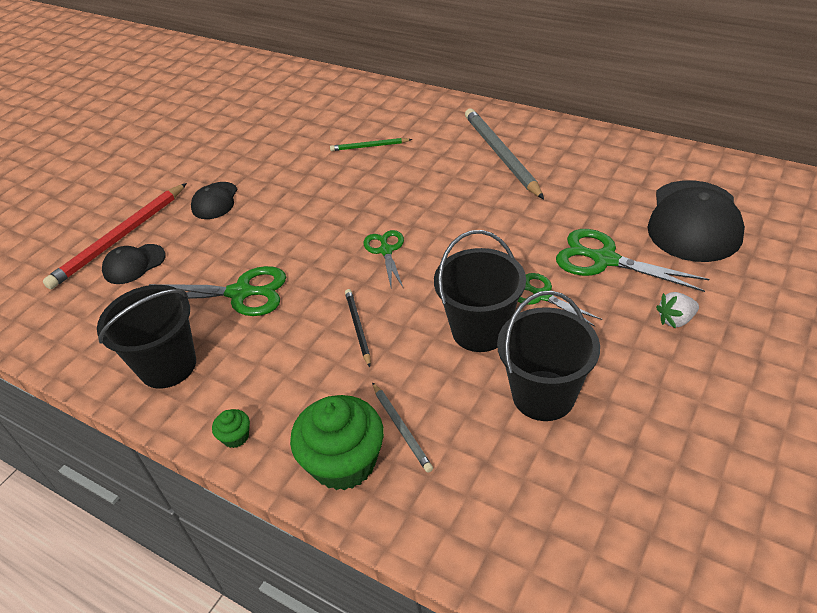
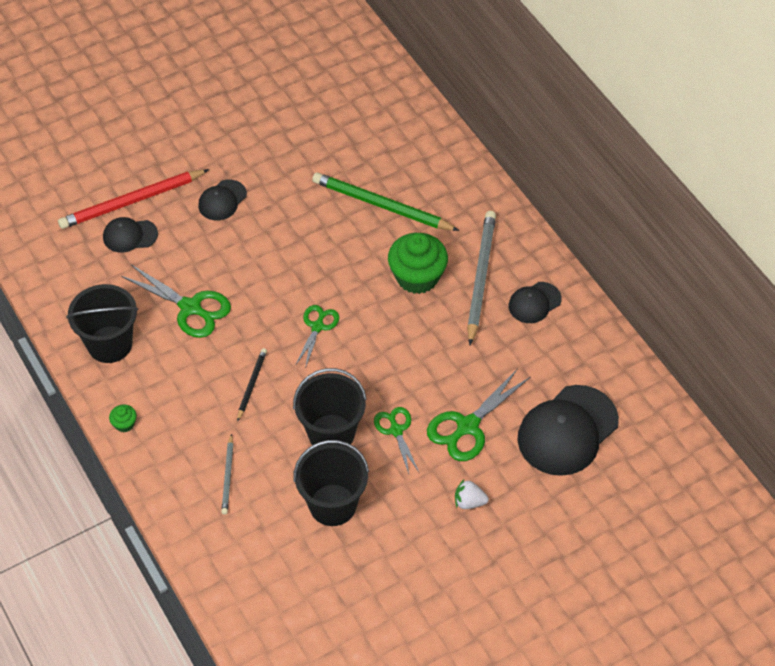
camera: 25 degrees right, 10 degrees up
(344, 462) = (178, 479): green cupcake -> green cupcake (417, 277)
(369, 146) = (381, 205): green pencil -> green pencil, size x1.96
(563, 151) = (534, 303): none -> black cap
(605, 260) = (468, 426): green scissors -> green scissors turned 105 degrees counterclockwise

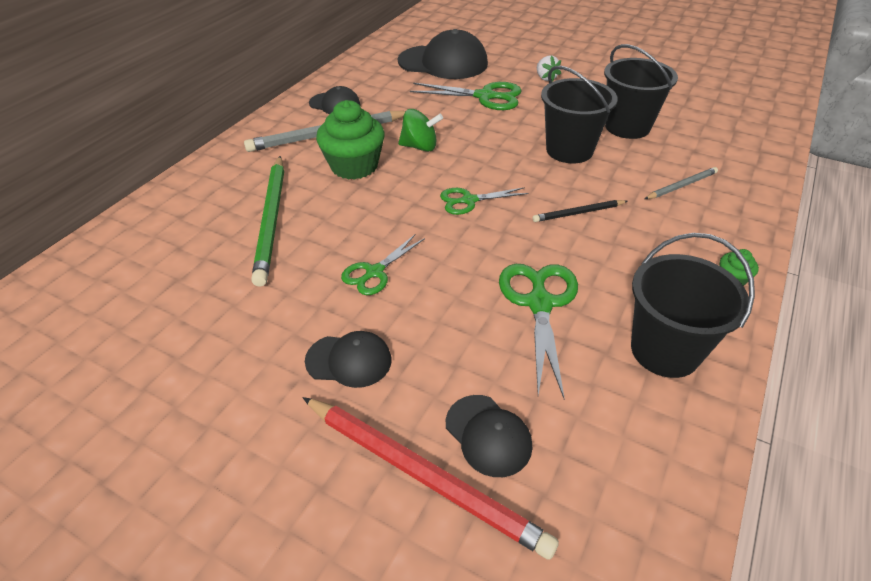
camera: 120 degrees left, 10 degrees down
(396, 430) = (527, 123): green scissors -> green scissors (375, 272)
(414, 332) = (420, 147): none -> green spinning top

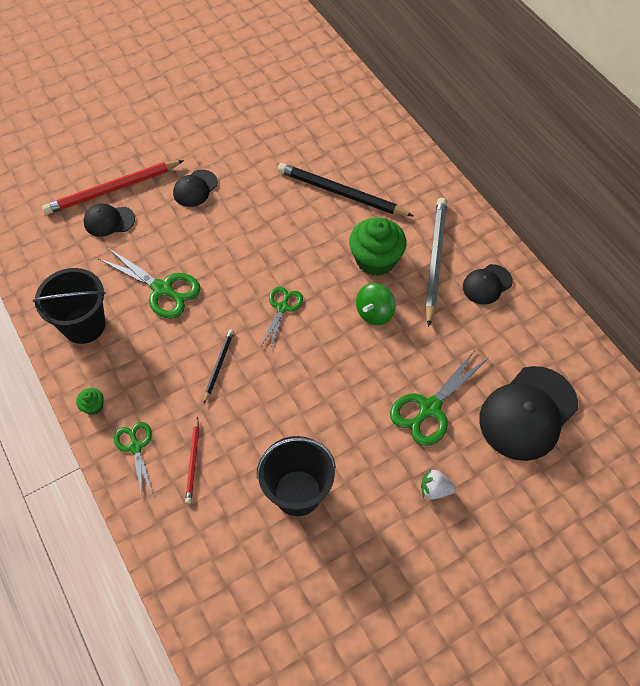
camera: 120 degrees right, 15 degrees up
(272, 220) = (341, 193): green pencil -> black pencil
(375, 272) = (251, 224): green scissors -> green scissors (135, 447)
(569, 150) = (296, 416): black bucket -> none
(681, 186) = (193, 461): grey pencil -> red pencil

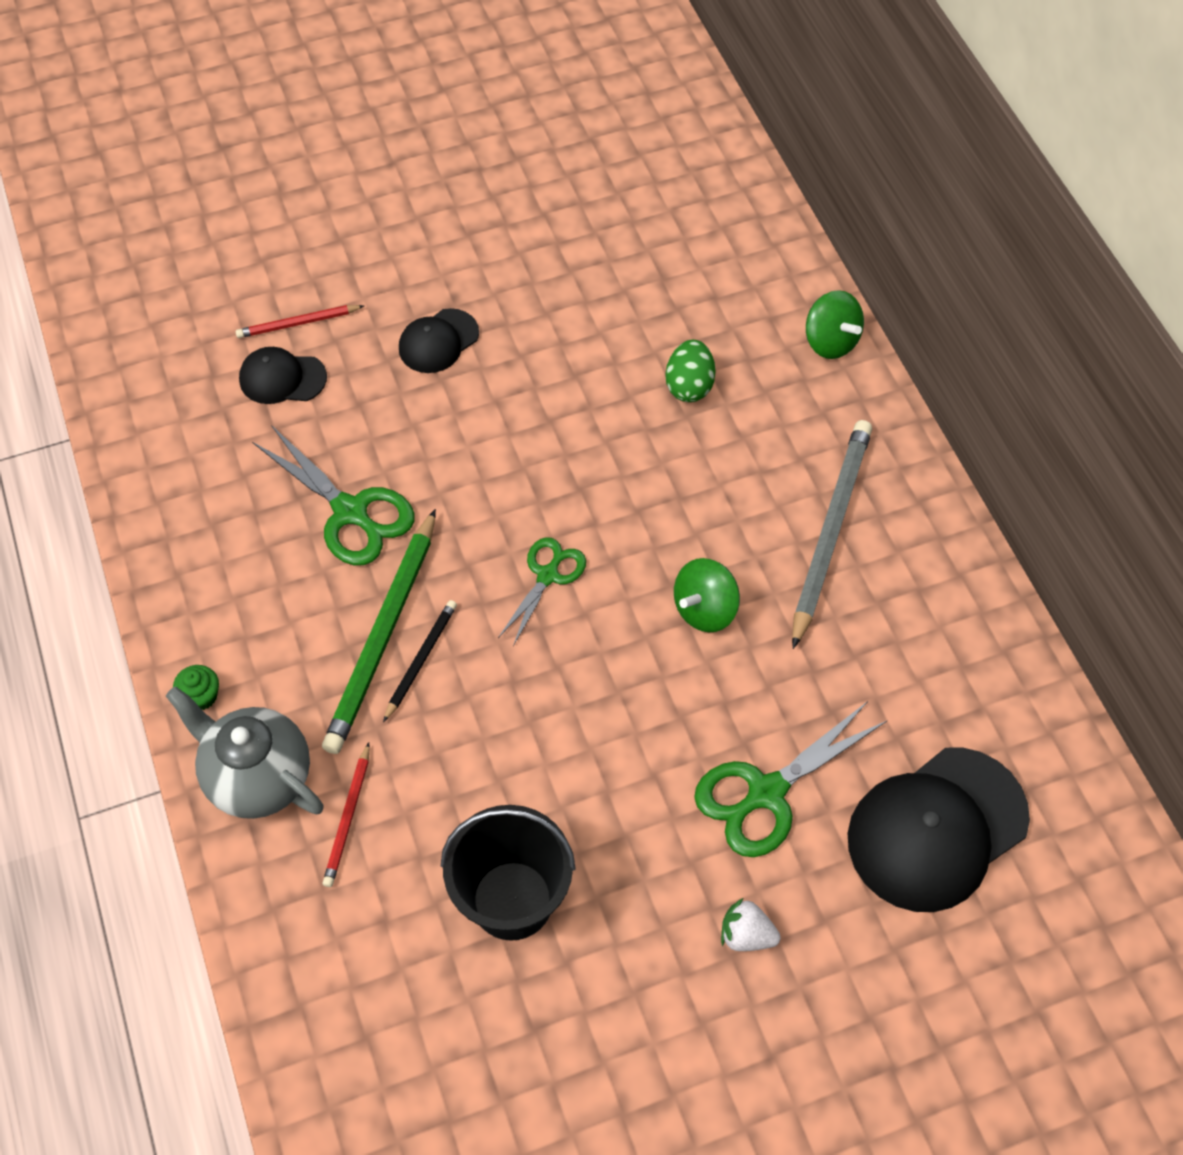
camera: 10 degrees right, 0 degrees up
(84, 325) = (209, 554): black bucket -> none
(112, 190) = (298, 323): red pencil -> red pencil, size x0.51
(135, 447) = (258, 777): green scissors -> grey teapot
(194, 355) = (384, 635): none -> green pencil
(341, 193) = (689, 386): black pencil -> green egg
(375, 259) = (726, 514): green cupcake -> none
(414, 159) = (830, 341): none -> green spinning top
(487, 284) = (913, 588): black cap -> none

